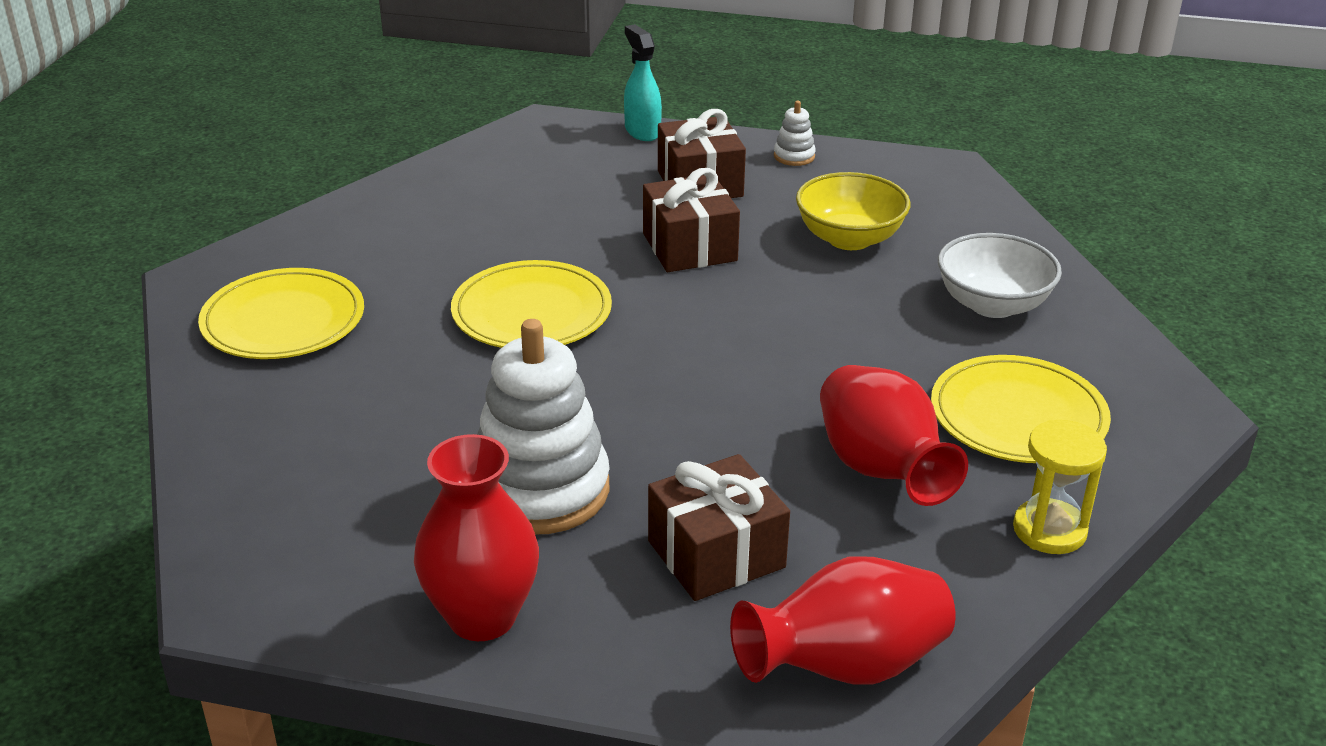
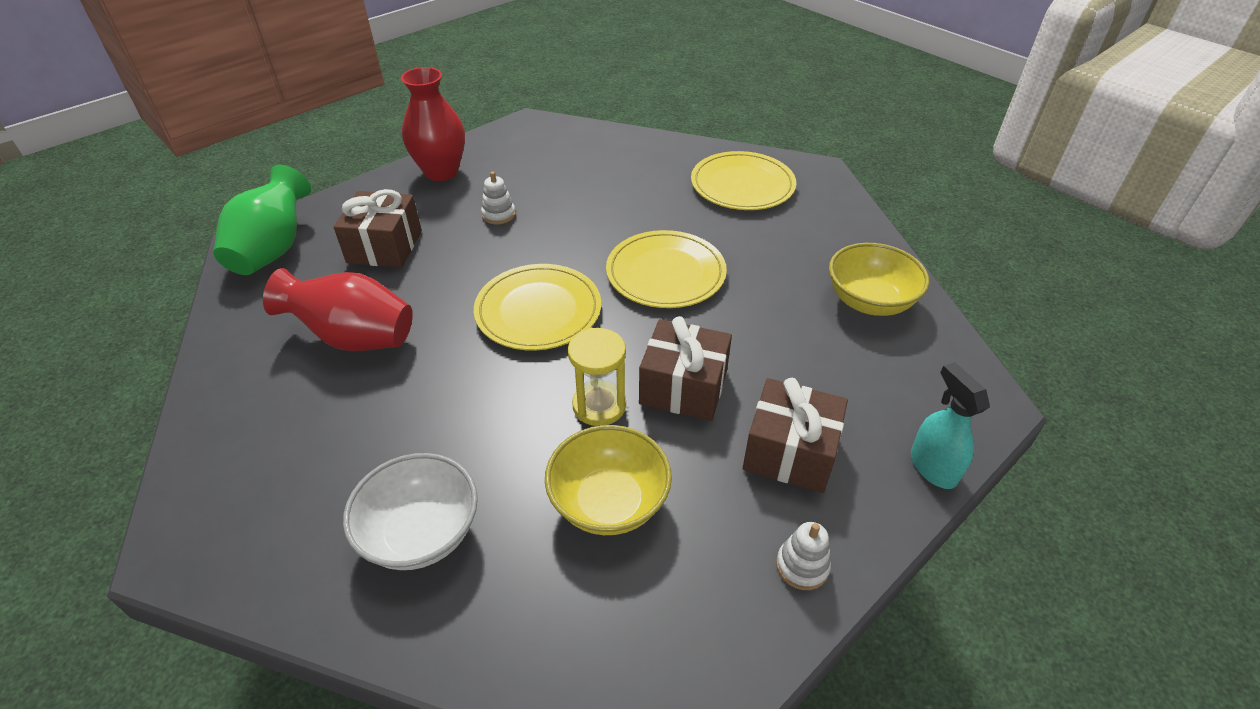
camera: 125 degrees right, 10 degrees up
(457, 191) = (869, 301): none -> yellow bowl
(540, 489) = (498, 215): white stacking toy -> white stacking toy, size x0.42
(642, 131) = (932, 467): turquoise spray bottle -> turquoise spray bottle turned 120 degrees counterclockwise
(845, 666) = (273, 249): red vase -> green vase
(1018, 416) = (306, 439): yellow plate -> yellow plate (538, 311)
(1049, 530) = (222, 376): yellow hourglass -> yellow hourglass (599, 405)

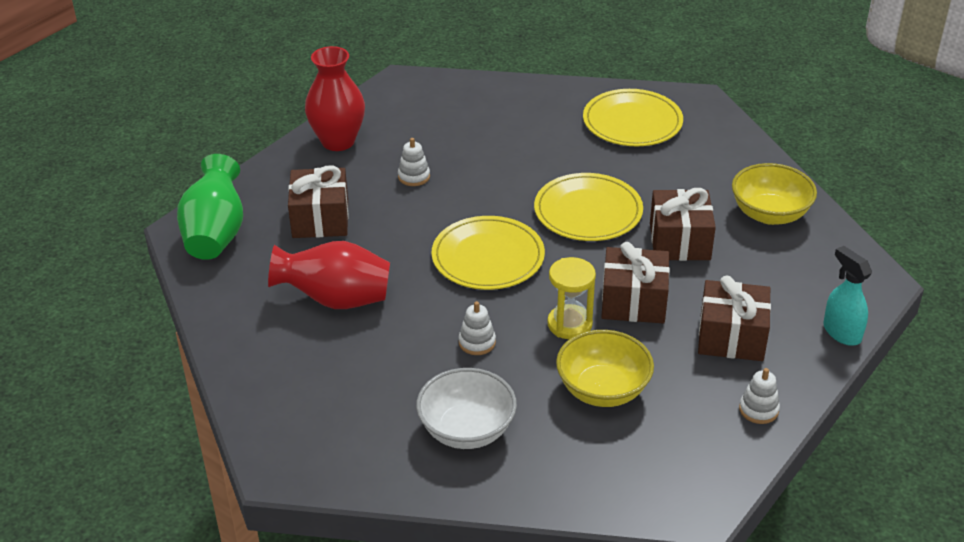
camera: 10 degrees left, 5 degrees down
(483, 413) = (477, 342): none -> white stacking toy
(758, 320) = (680, 241): none -> brown gift

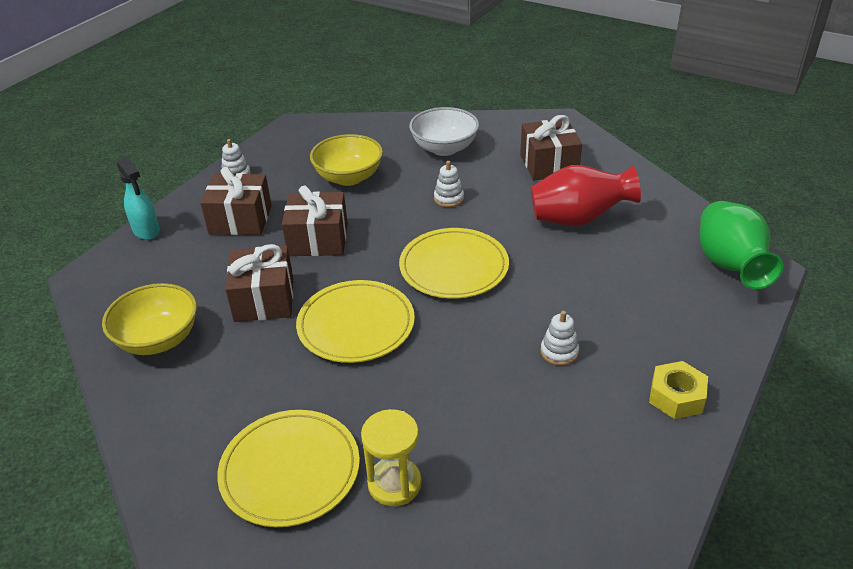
camera: 175 degrees right, 0 degrees up
(320, 219) = (636, 291): brown gift -> brown gift (548, 164)
(338, 141) = (676, 397): red vase -> yellow nut
(569, 324) = (374, 217): yellow hourglass -> yellow hourglass (394, 484)

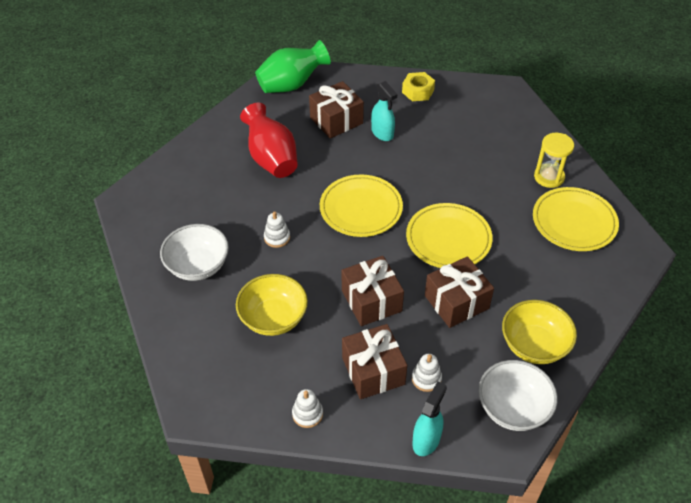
camera: 115 degrees left, 10 degrees up
(114, 294) = (513, 408): none -> white bowl
(548, 164) = (201, 191): brown gift -> brown gift (336, 120)
(559, 352) = (412, 139): white stacking toy -> white stacking toy (426, 378)
(586, 325) = (382, 133): none -> turquoise spray bottle

